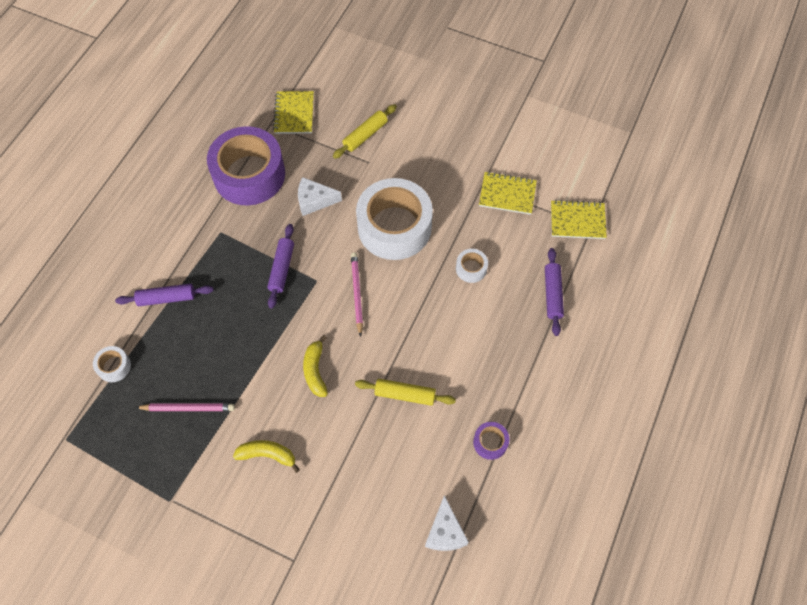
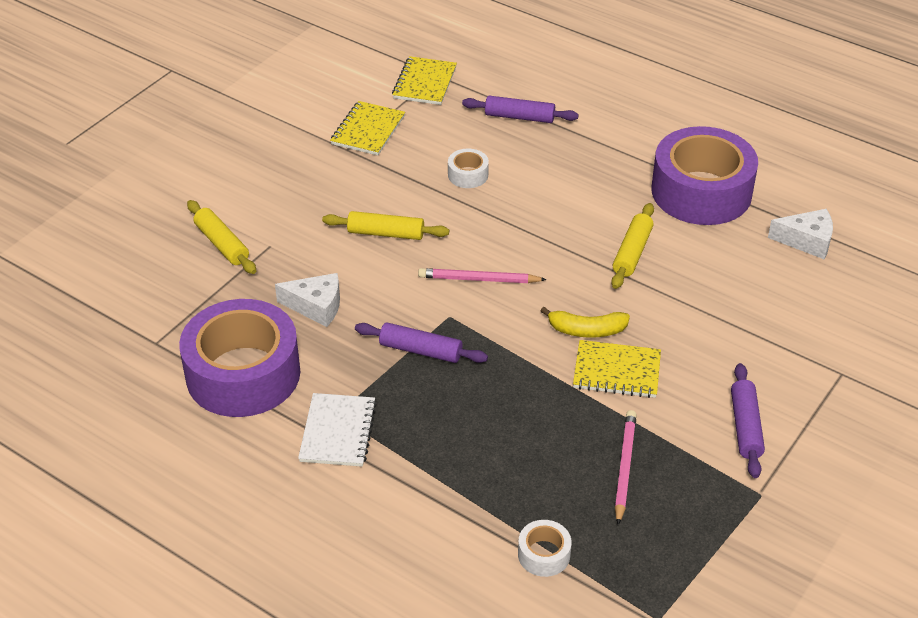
camera: 80 degrees left, 20 degrees down
(166, 298) = (438, 485): purple rolling pin -> purple rolling pin (745, 427)
(205, 235) = (338, 432): none -> white notebook
(267, 455) = (701, 387): yellow banana -> none
(294, 114) = (149, 314): yellow notebook -> yellow notebook (616, 371)
(314, 201) = (316, 306): white cheese -> white cheese turned 90 degrees counterclockwise
(394, 227) = (386, 233): white tape -> yellow rolling pin
(490, 442) = (701, 192): purple tape -> purple tape, size x2.43

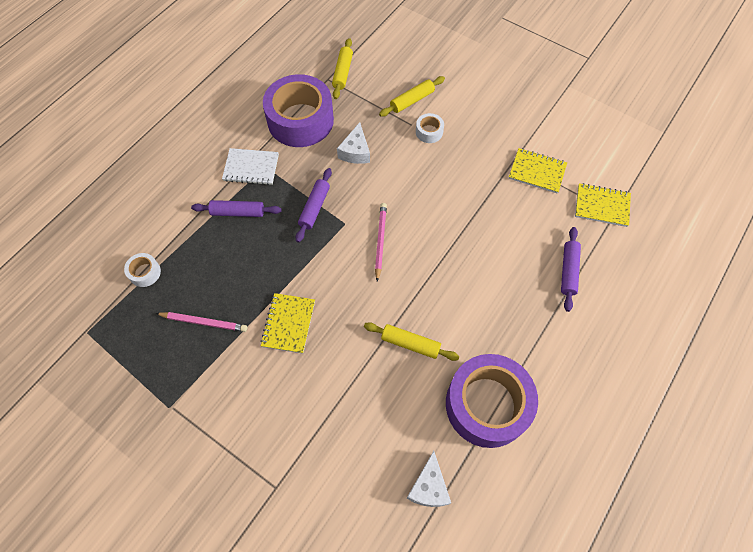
camera: 90 degrees right, 20 degrees up
(386, 233) = (425, 186): yellow rolling pin -> yellow rolling pin (343, 72)
(468, 175) = (492, 235): white tape -> white tape (429, 132)
(586, 330) = (329, 307): yellow banana -> none
(745, 427) = (229, 405): purple rolling pin -> purple rolling pin (238, 212)

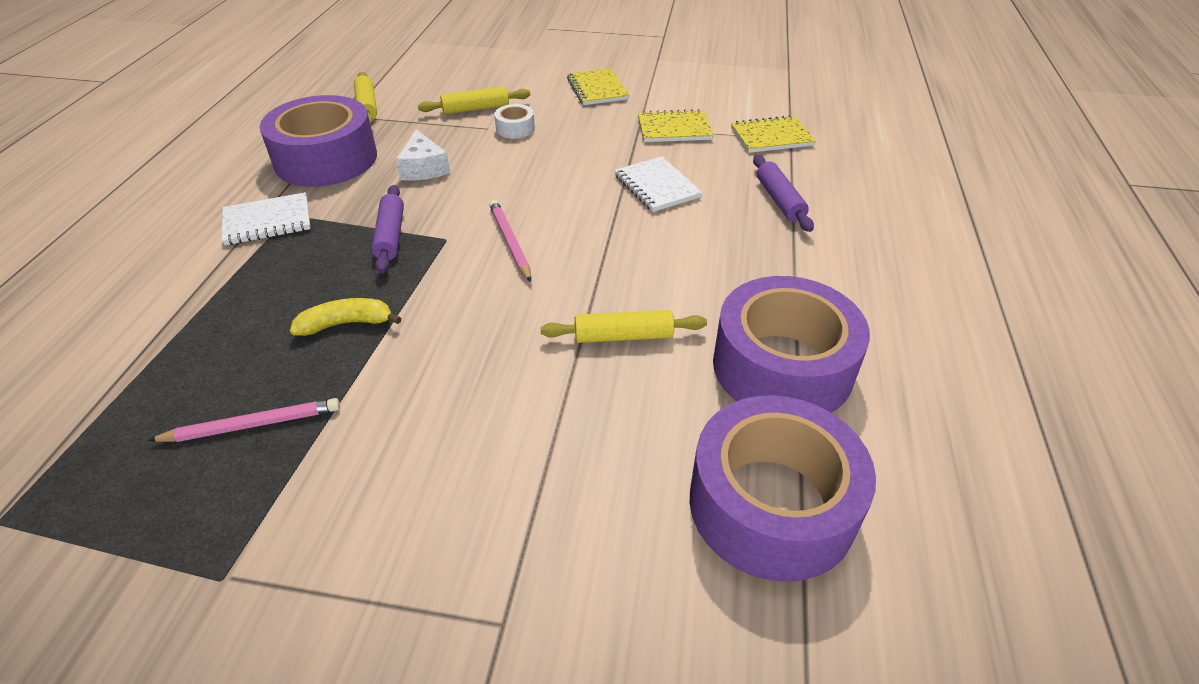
camera: 25 degrees left, 20 degrees down
(145, 272) = (109, 394): white tape -> none
(238, 212) = (264, 273): purple rolling pin -> none
(268, 270) = (346, 323): none -> yellow banana
(288, 324) = (412, 376): yellow notebook -> yellow notebook (597, 89)
(412, 100) = (476, 109): yellow rolling pin -> yellow rolling pin turned 45 degrees clockwise
(428, 487) = (771, 504): white cheese -> purple tape
(494, 226) = (657, 186): none -> white notebook

